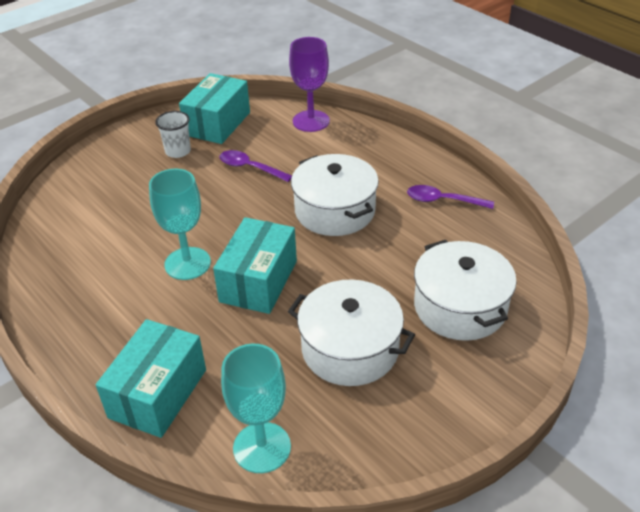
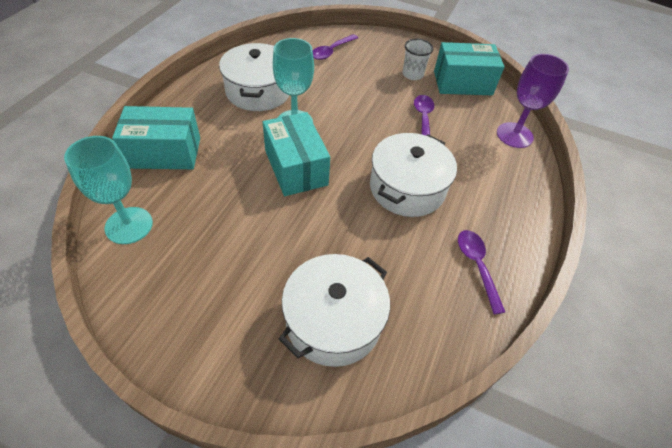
camera: 60 degrees right, 10 degrees up
(85, 198) = (331, 51): none -> purple spoon
(258, 281) = (296, 167): turquoise box -> turquoise box turned 75 degrees clockwise
(350, 349) = (246, 249): white pot -> white pot (258, 91)

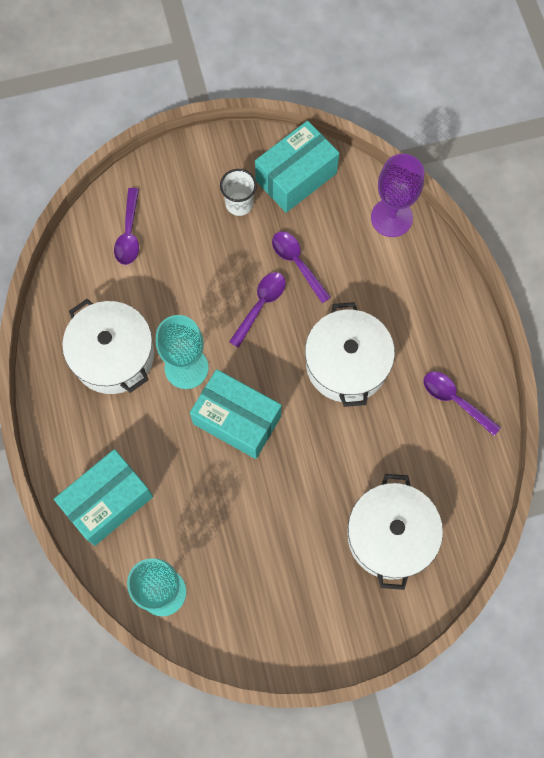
camera: 35 degrees left, 20 degrees up
(377, 123) = (260, 305): none -> purple spoon

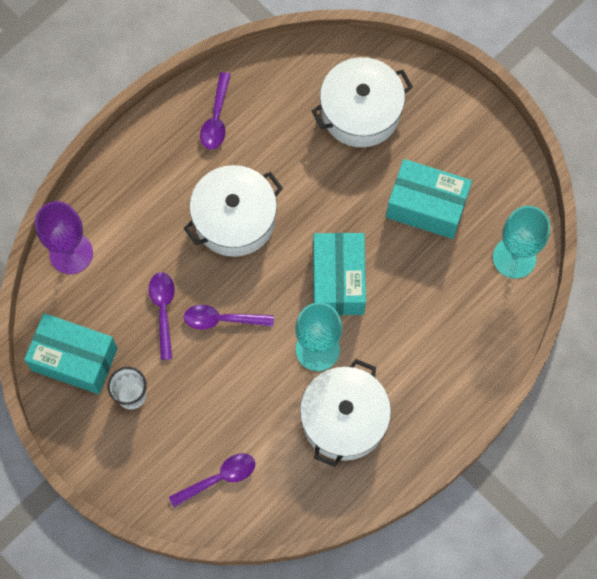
camera: 120 degrees left, 0 degrees up
(108, 502) = (471, 344): turquoise box -> turquoise box (426, 206)
(297, 263) = (163, 310): purple spoon -> purple spoon turned 150 degrees clockwise

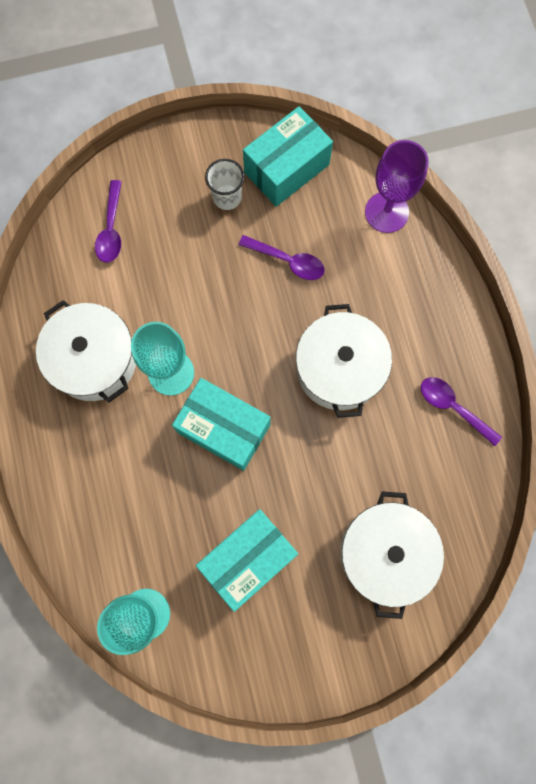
camera: 120 degrees right, 5 degrees up
(222, 319) = (249, 306): purple spoon -> none

